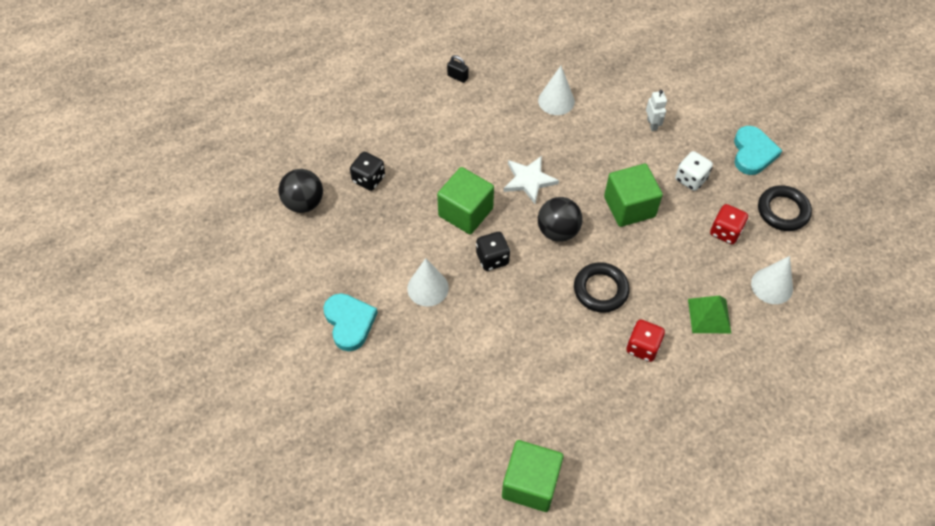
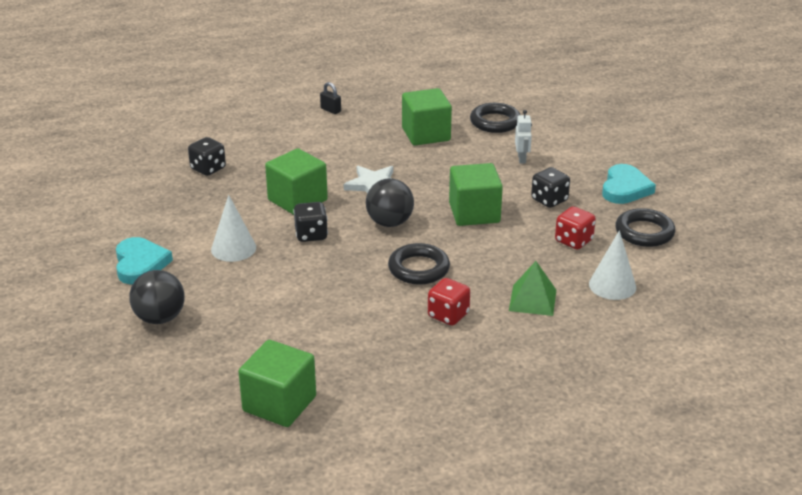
camera: 10 degrees right, 25 degrees down
(304, 203) = (135, 178): black ball -> black ball (160, 318)
(556, 101) = (426, 134): white cone -> green cube
(614, 74) = (495, 122): none -> black ring
(690, 179) = (549, 200): white dice -> black dice

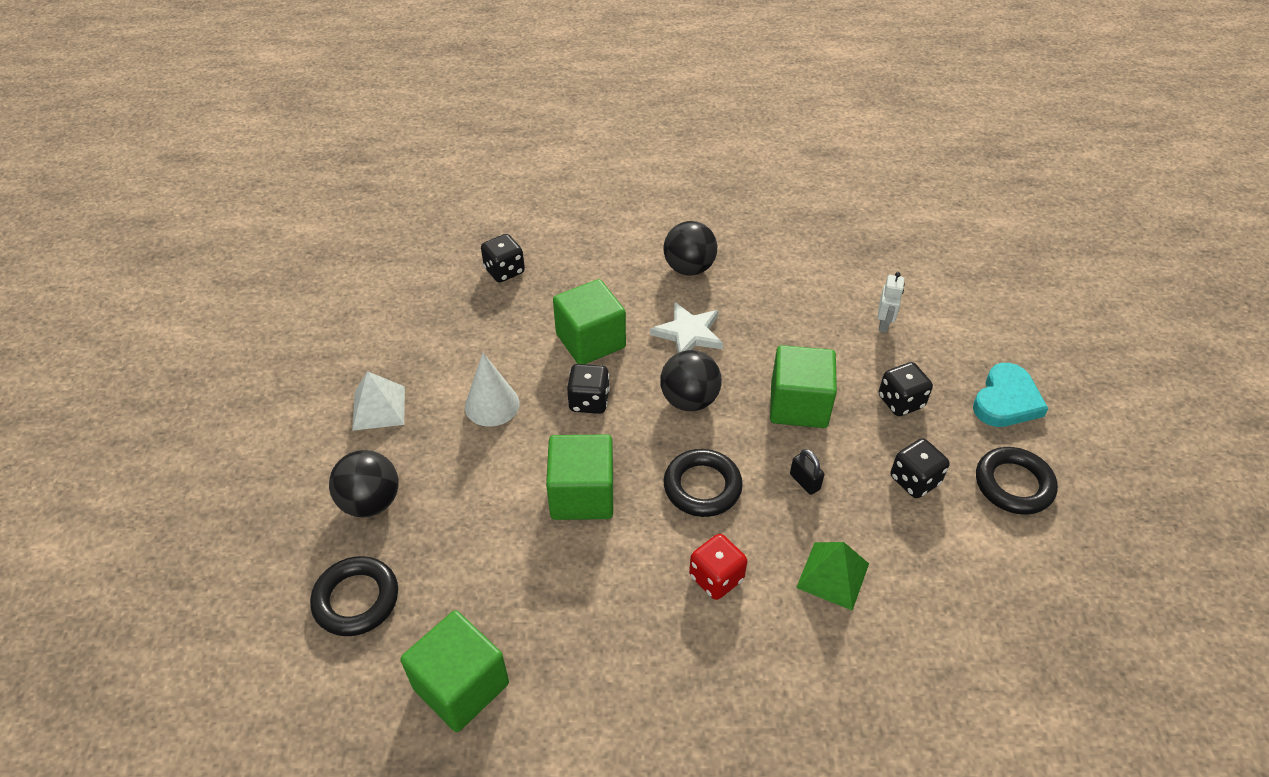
camera: 15 degrees right, 15 degrees up
(140, 264) = (379, 408): turquoise heart -> white pyramid
(330, 110) = (673, 203): black padlock -> black padlock (804, 481)
(359, 147) = (689, 268): none -> black ball
(426, 134) = (775, 262): green cube -> green cube (582, 495)
(495, 122) = (866, 257): black ring -> black ring (356, 599)
(573, 241) = (914, 480): red dice -> black dice
(612, 285) = (946, 573): white cone -> none

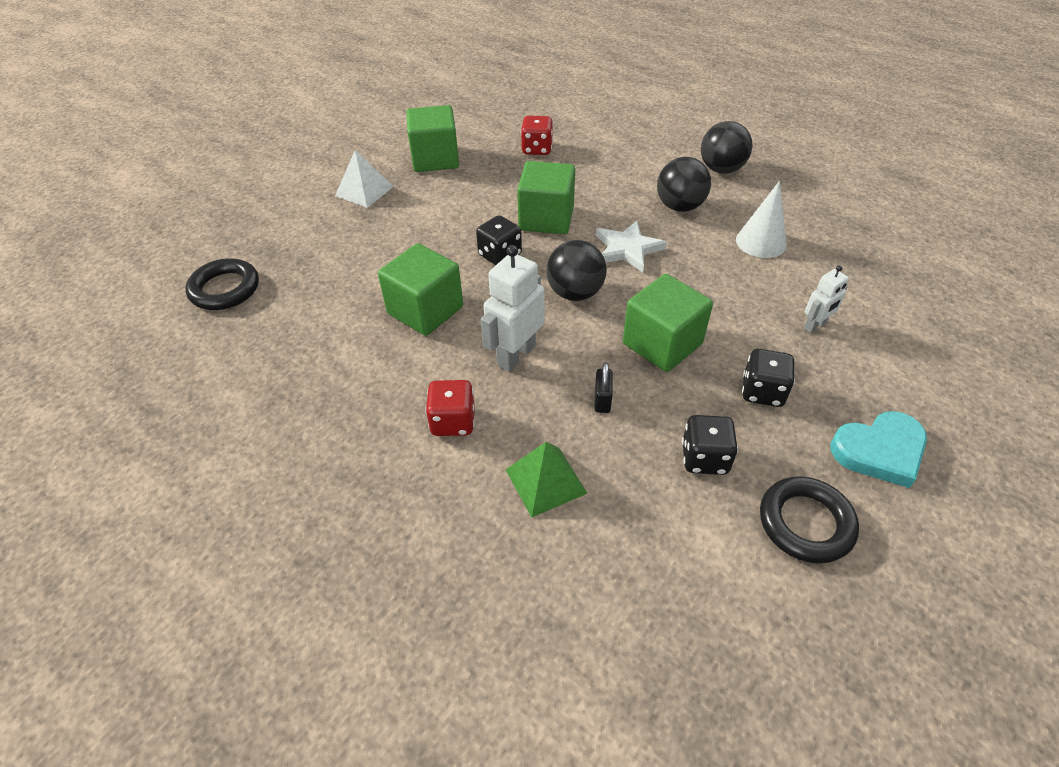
camera: 40 degrees right, 0 degrees up
(371, 502) = (297, 240): black ball -> black ball (721, 169)
(461, 686) = (218, 376): green cube -> green cube (435, 159)
(492, 405) = (433, 224): white cone -> white cone (761, 242)
(504, 271) = (537, 149): black dice -> red dice
(702, 487) = (516, 355): black ring -> white robot

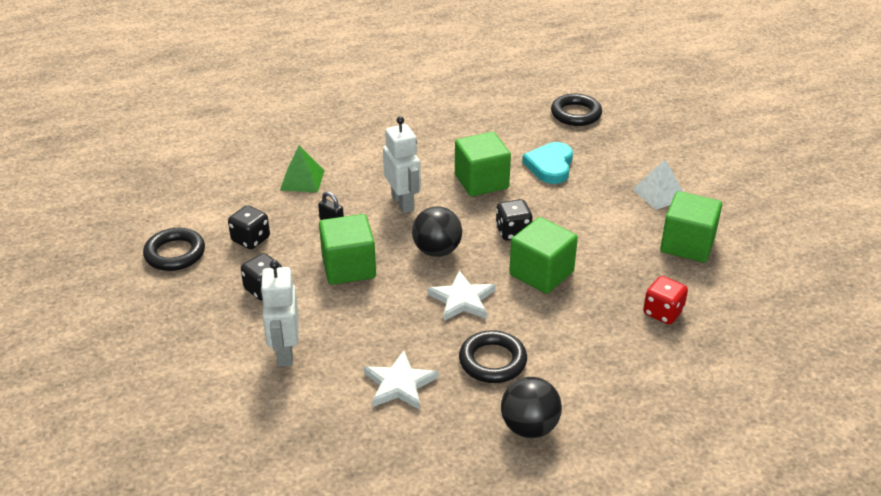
camera: 120 degrees right, 10 degrees down
(453, 422) = (375, 164): red dice -> none
(680, 206) = (492, 361): black ball -> black ring
(761, 242) = (399, 384): white cone -> white star
(815, 326) = (285, 352): white robot -> white robot, size x1.73
(879, 451) = (172, 311): turquoise heart -> turquoise heart (550, 166)

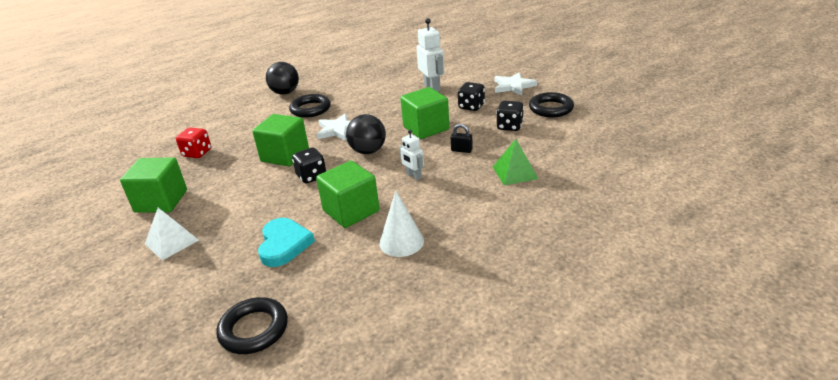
camera: 165 degrees right, 5 degrees down
(399, 384) = (360, 91): white star -> white star (513, 86)
(403, 203) = (413, 176): white robot -> white robot, size x0.58
(447, 144) = (401, 242): none -> white cone

